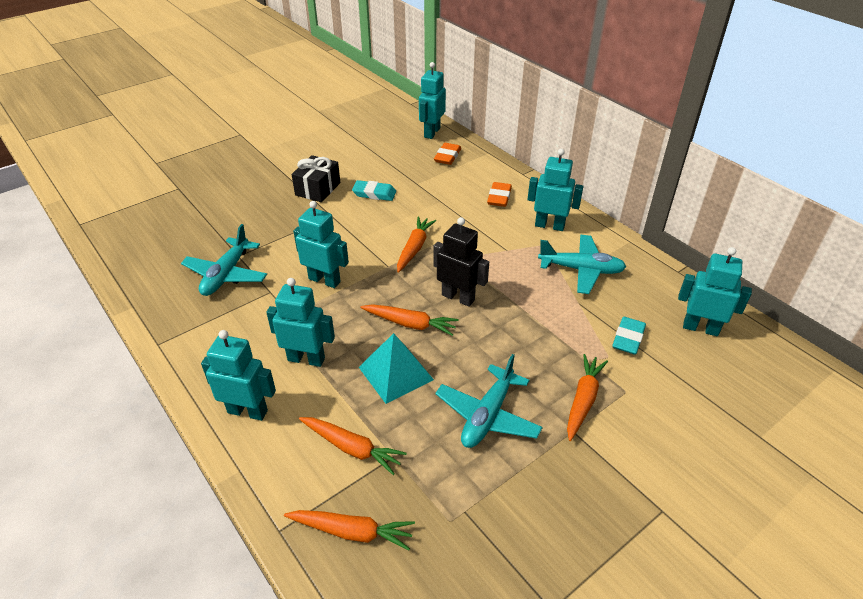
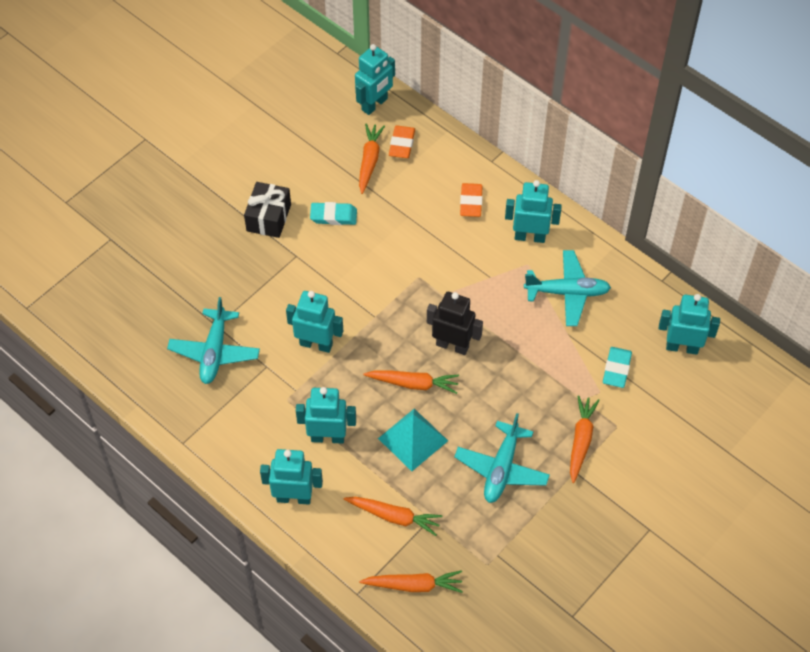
camera: 10 degrees left, 15 degrees up
(414, 248) = (396, 289): orange carrot -> orange carrot (369, 161)
(431, 132) = (375, 104): turquoise robot -> turquoise robot turned 150 degrees counterclockwise

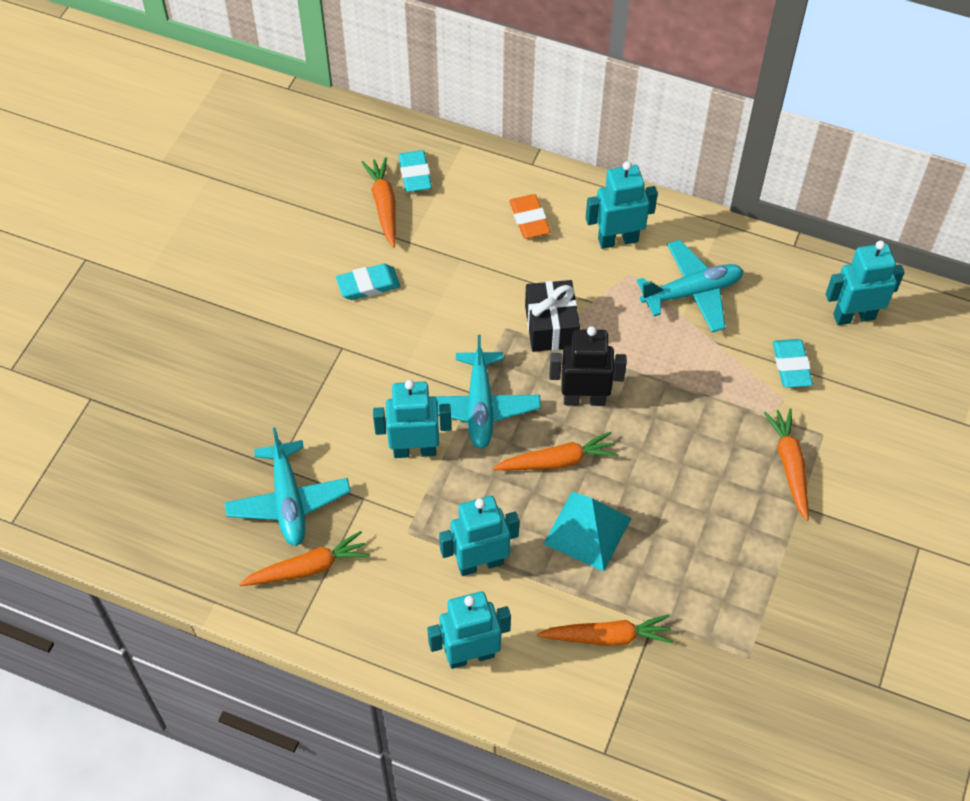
camera: 20 degrees left, 0 degrees up
(268, 218) = (287, 311): black gift -> black gift (551, 326)
(375, 104) = (361, 136): turquoise robot -> none
(402, 144) = (415, 174): orange eraser -> turquoise eraser
(414, 585) = (671, 716): orange carrot -> orange carrot (308, 568)
(501, 468) = (711, 531): turquoise plane -> turquoise plane (480, 407)

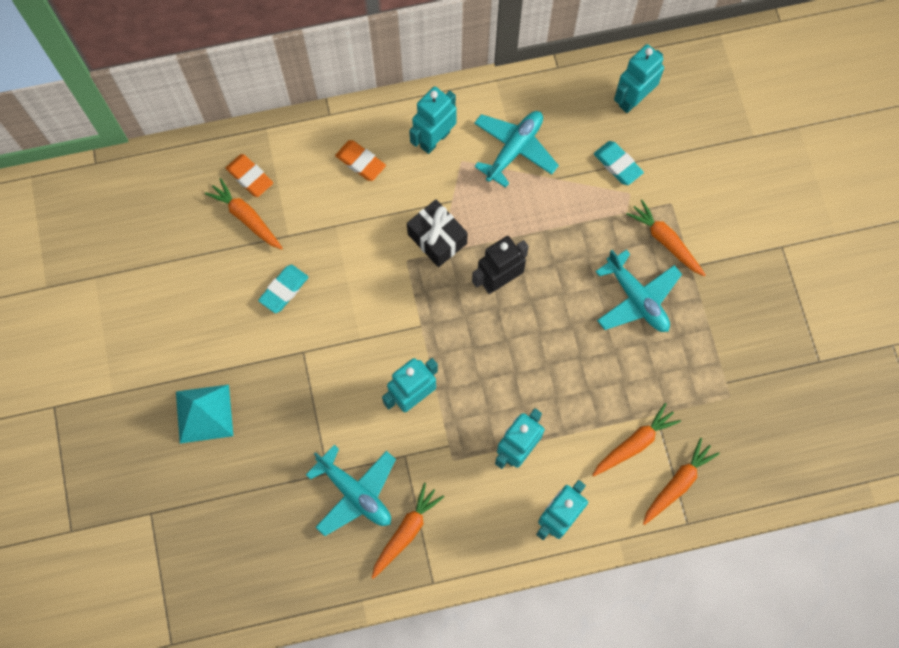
camera: 35 degrees left, 15 degrees up
(415, 174) = (250, 177): turquoise eraser -> orange eraser
(480, 407) = (433, 333): turquoise plane -> turquoise plane (636, 299)
(557, 461) = (514, 339): orange carrot -> orange carrot (678, 483)
(587, 531) = (569, 377): turquoise pyramid -> turquoise pyramid (204, 413)

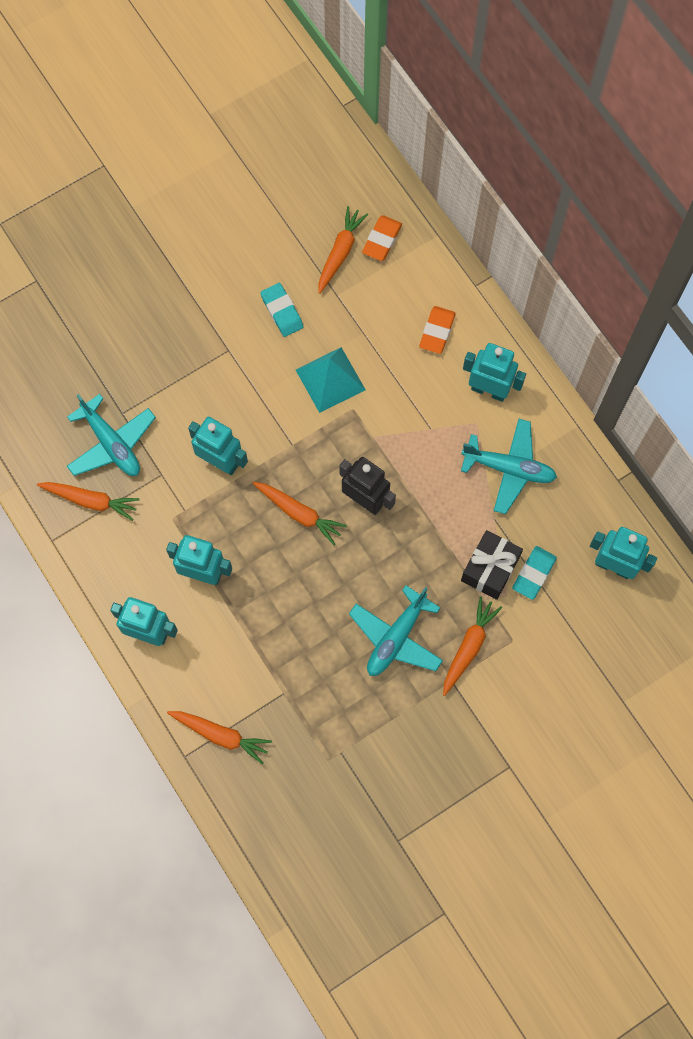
camera: 70 degrees right, 0 degrees up
(204, 413) = (140, 289): turquoise pyramid -> turquoise pyramid (330, 379)
(284, 290) = (282, 311): turquoise eraser -> turquoise eraser turned 45 degrees clockwise
(355, 493) = (111, 443): turquoise plane -> turquoise plane turned 60 degrees counterclockwise
(437, 239) = (386, 429): black gift -> black gift (490, 569)
(634, 443) = (246, 681): orange carrot -> orange carrot (299, 513)

